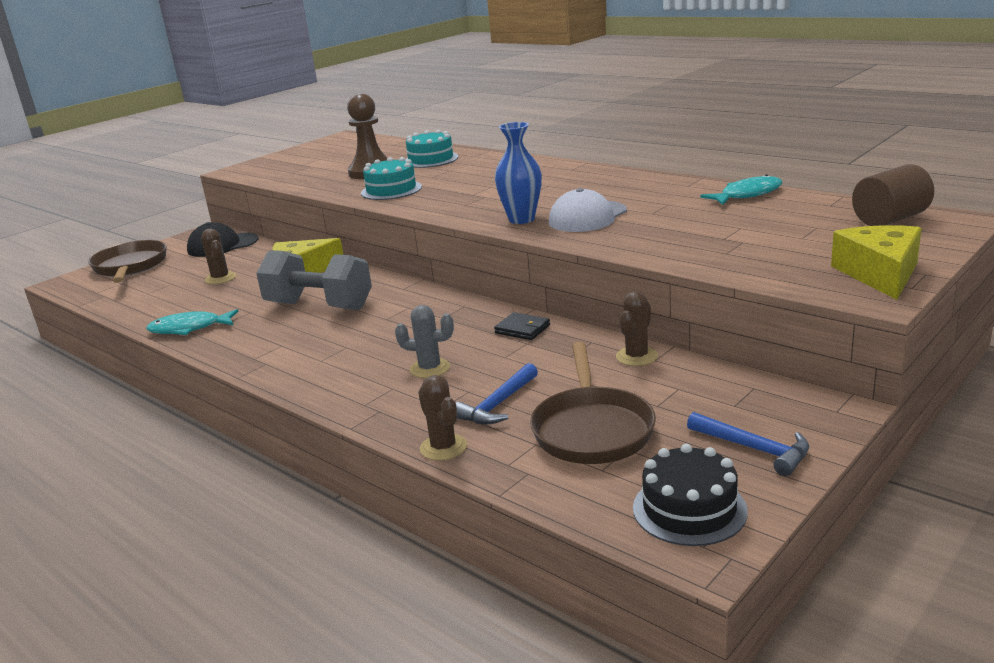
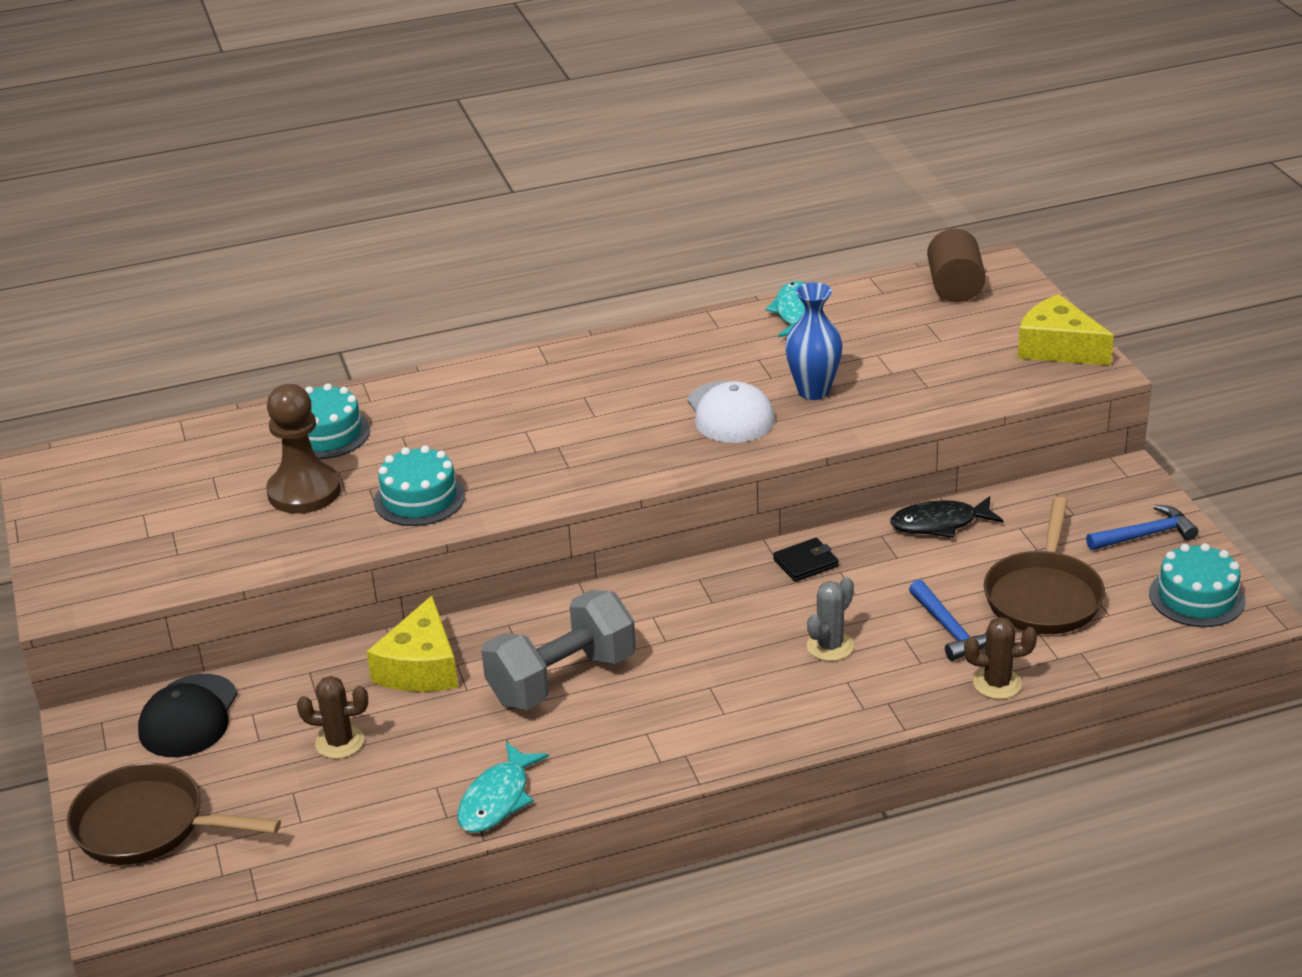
camera: 60 degrees left, 10 degrees up
(521, 219) = (678, 450): blue vase -> blue vase (813, 391)
(592, 429) = (1043, 596): brown pan -> brown pan turned 75 degrees clockwise
(636, 356) = (939, 523): brown cactus -> black fish
(689, 509) = (1197, 597): black cake -> turquoise cake

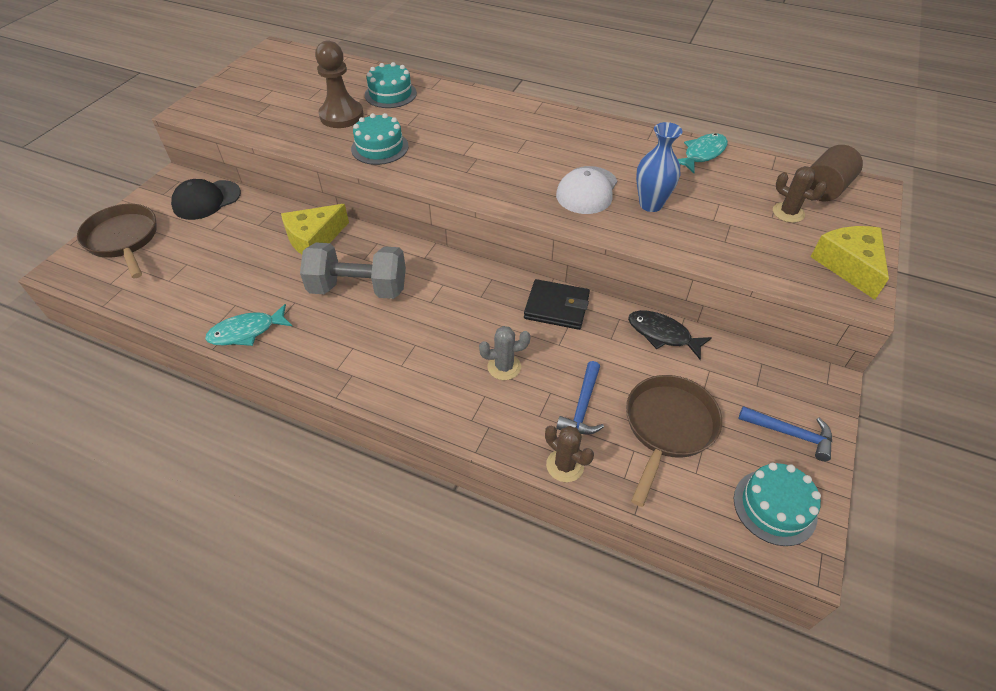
camera: 40 degrees right, 15 degrees up
(339, 742) = (235, 253): brown cactus -> brown cactus (788, 213)
(805, 563) = (556, 307): black wallet -> black wallet, size x1.59
(1043, 596) = (668, 427): brown pan -> brown pan turned 150 degrees clockwise

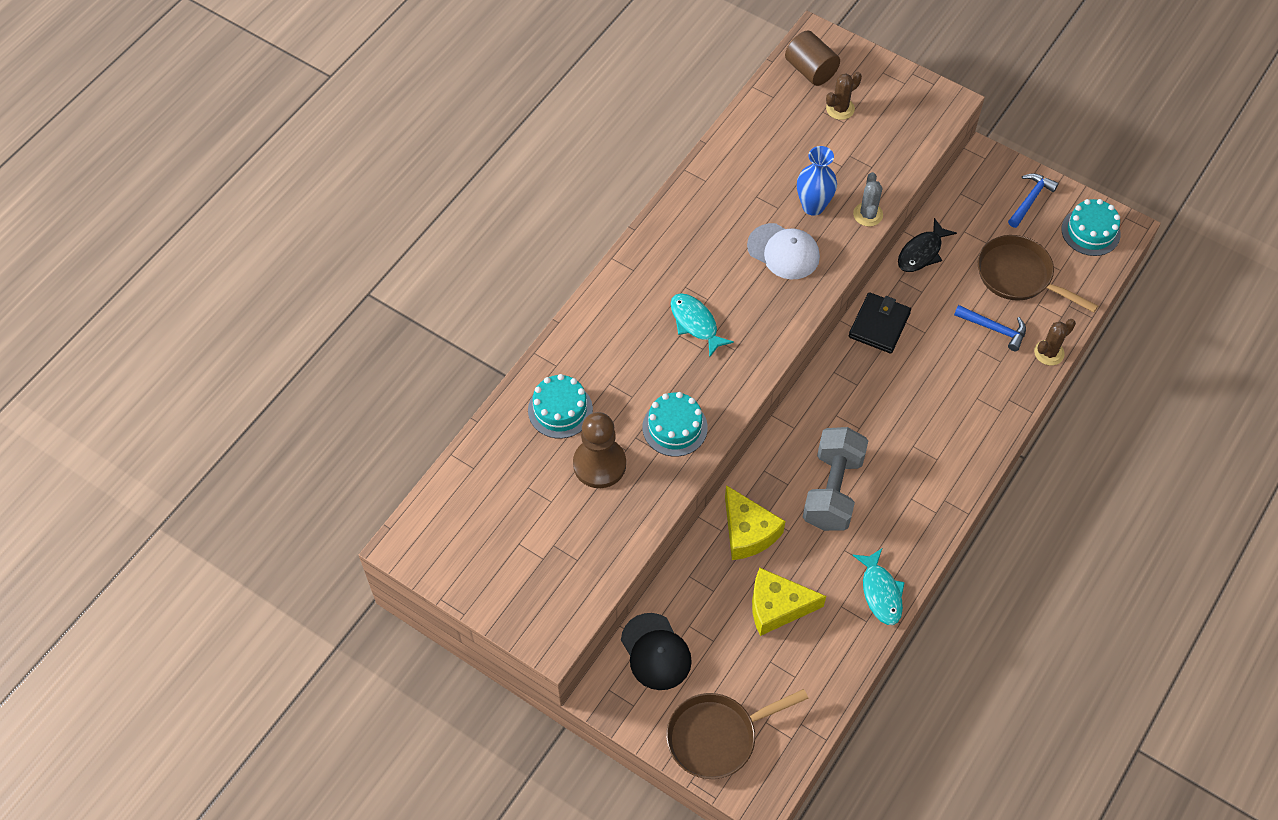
camera: 80 degrees left, 10 degrees up
(504, 367) = (946, 378): grey cactus -> grey cactus (868, 214)
(702, 154) = (740, 143): turquoise fish -> turquoise fish (695, 323)
(849, 266) = (913, 94): yellow cheese -> yellow cheese (777, 606)

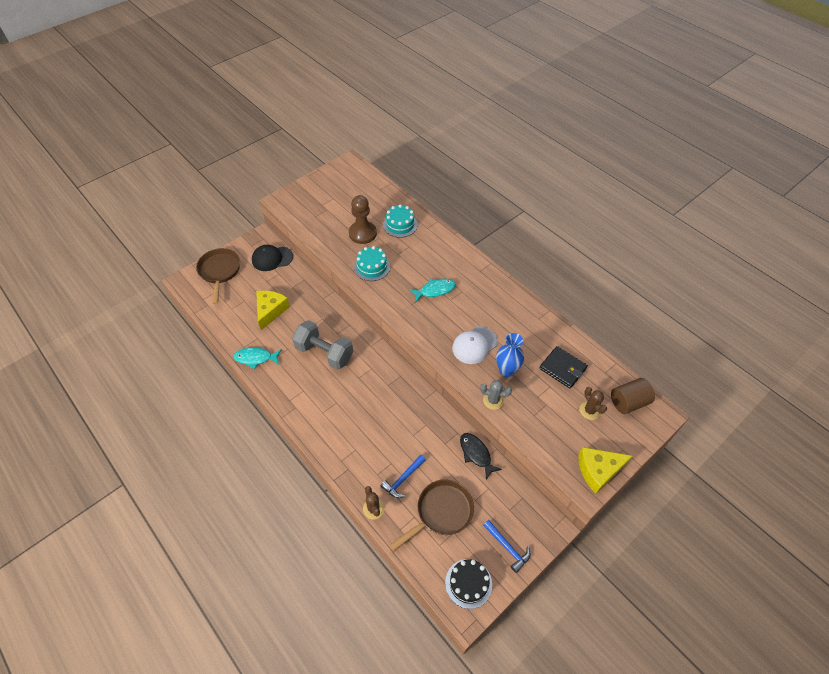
camera: 105 degrees right, 5 degrees down
(748, 532) = (317, 309): yellow cheese -> yellow cheese (598, 470)
(879, 325) = (426, 410): black wallet -> black wallet (562, 368)
(1090, 231) = (468, 583): turquoise cake -> black cake

